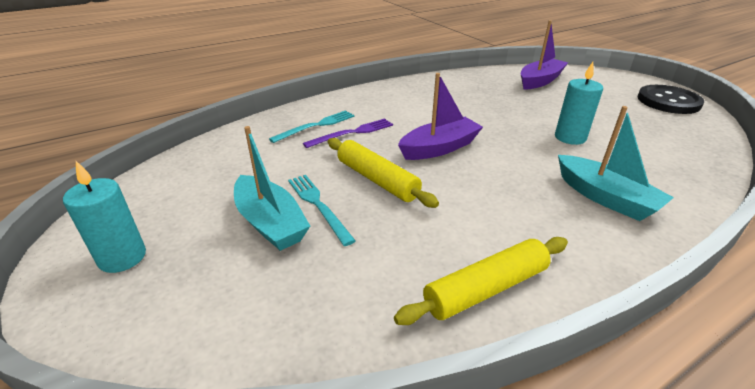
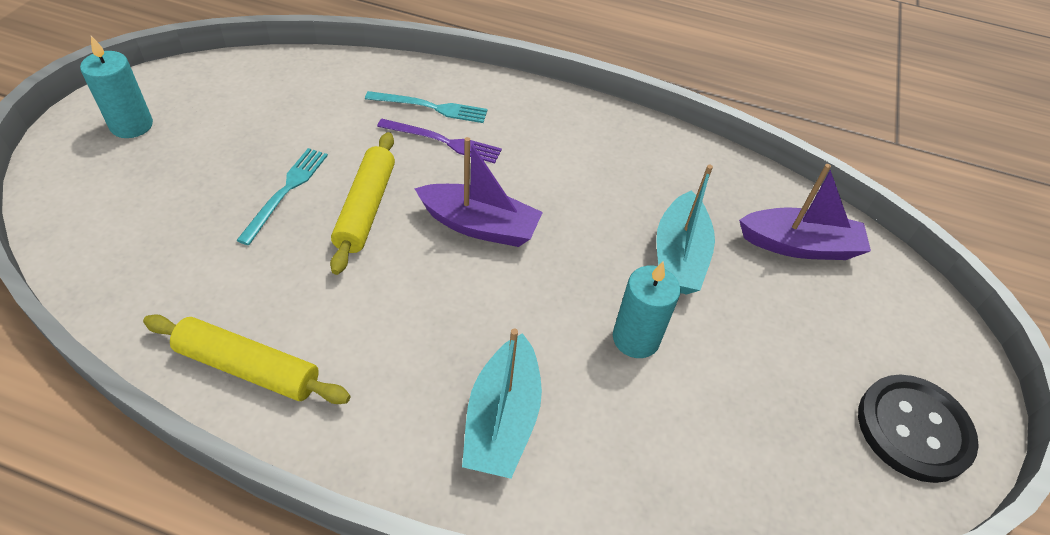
camera: 45 degrees right, 15 degrees up
(270, 223) = (235, 177): turquoise boat -> turquoise boat (679, 256)

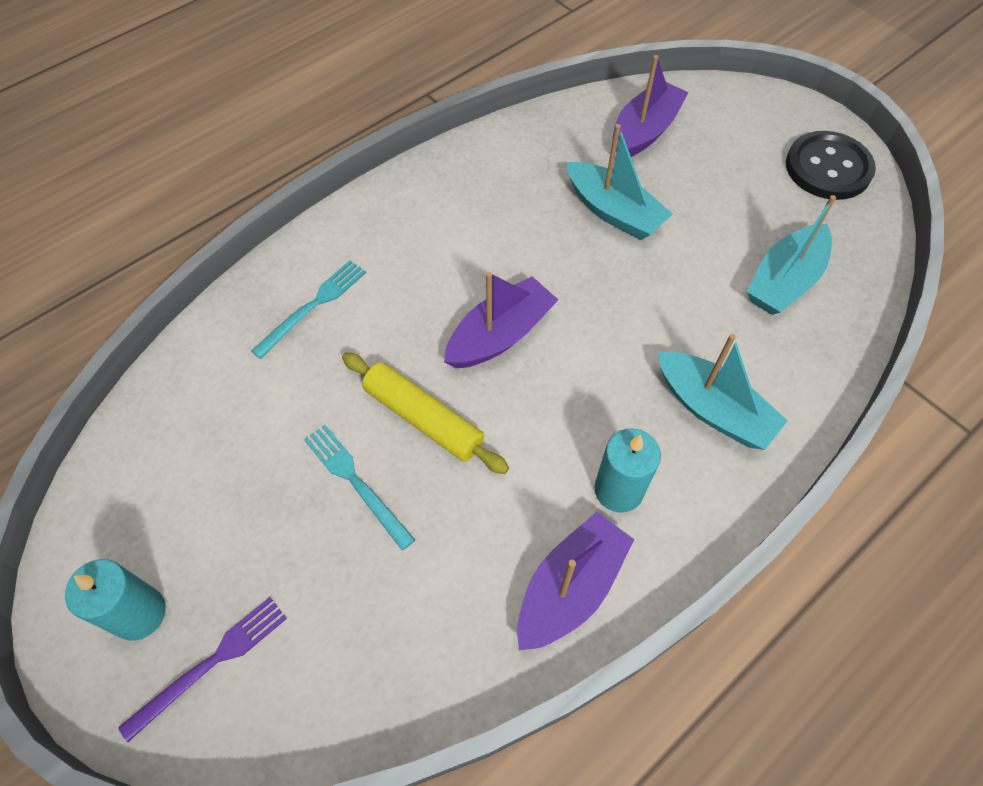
camera: 55 degrees left, 10 degrees up
(248, 368) = (570, 588): yellow rolling pin -> purple boat
(443, 141) = (371, 316): purple fork -> purple fork (211, 663)
(635, 338) = (679, 283): turquoise candle -> turquoise candle (618, 490)
(713, 434) = (784, 281): none -> turquoise boat

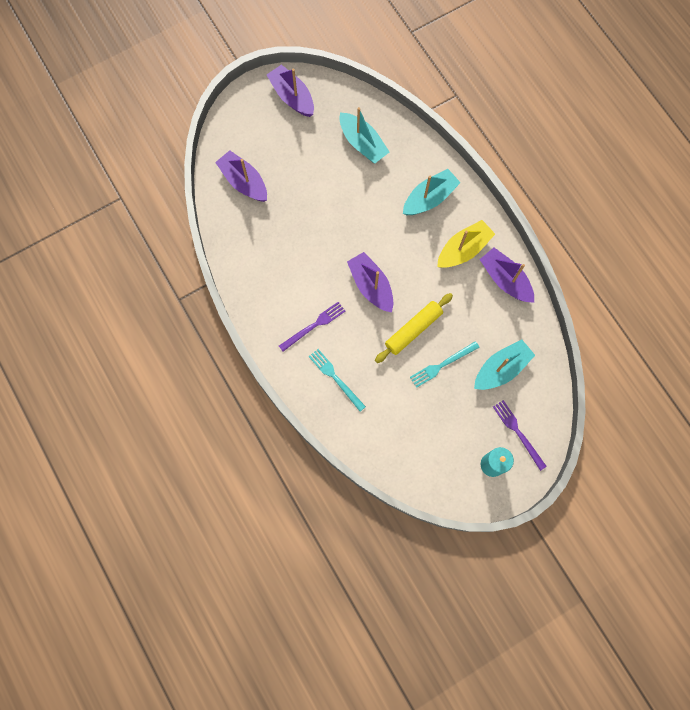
camera: 80 degrees left, 15 degrees up
(408, 260) = (314, 325): none -> purple fork
(614, 212) = (301, 213): turquoise boat -> turquoise boat (501, 369)
(618, 490) = (463, 249): turquoise candle -> yellow boat
(828, 168) = (292, 97): black button -> purple boat

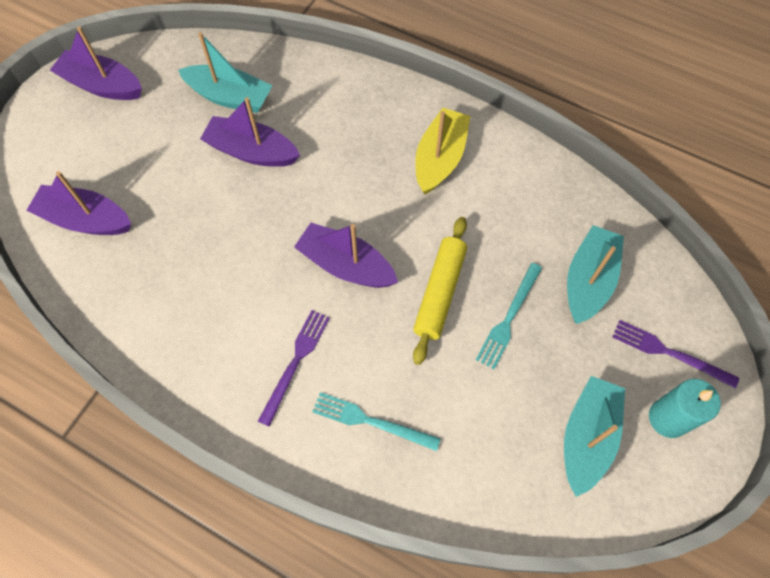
camera: 30 degrees left, 10 degrees down
(429, 198) = (357, 119): turquoise boat -> turquoise boat (587, 437)
(505, 280) = (516, 168): purple boat -> purple boat (251, 151)

